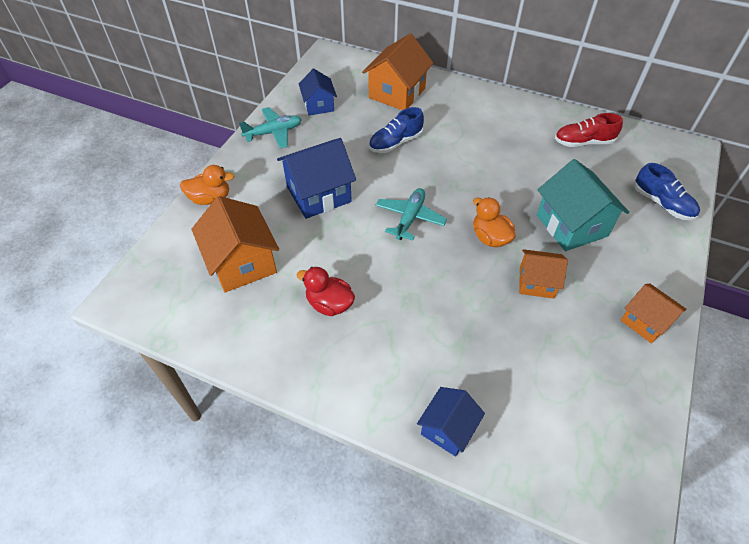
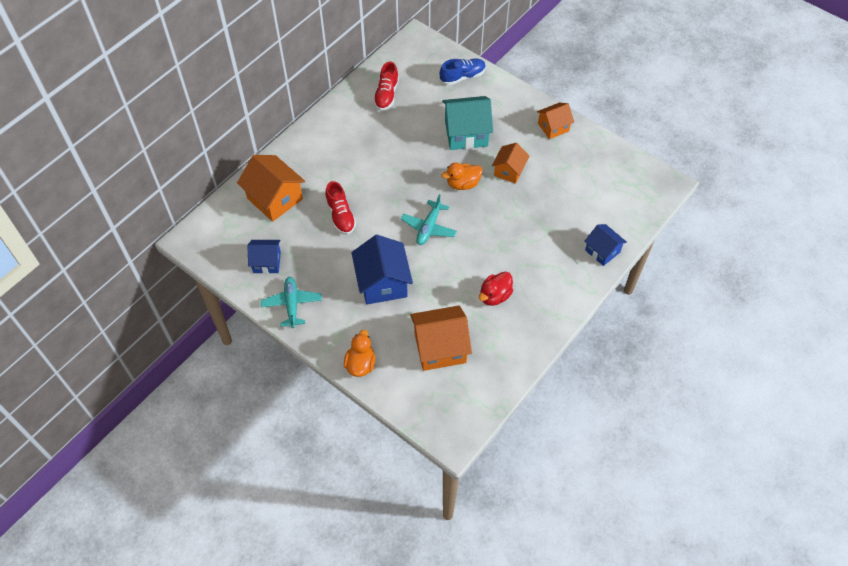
camera: 75 degrees left, 5 degrees up
(395, 143) = (340, 216): blue shoe -> red shoe
(410, 218) = (429, 227): turquoise plane -> turquoise plane turned 105 degrees counterclockwise

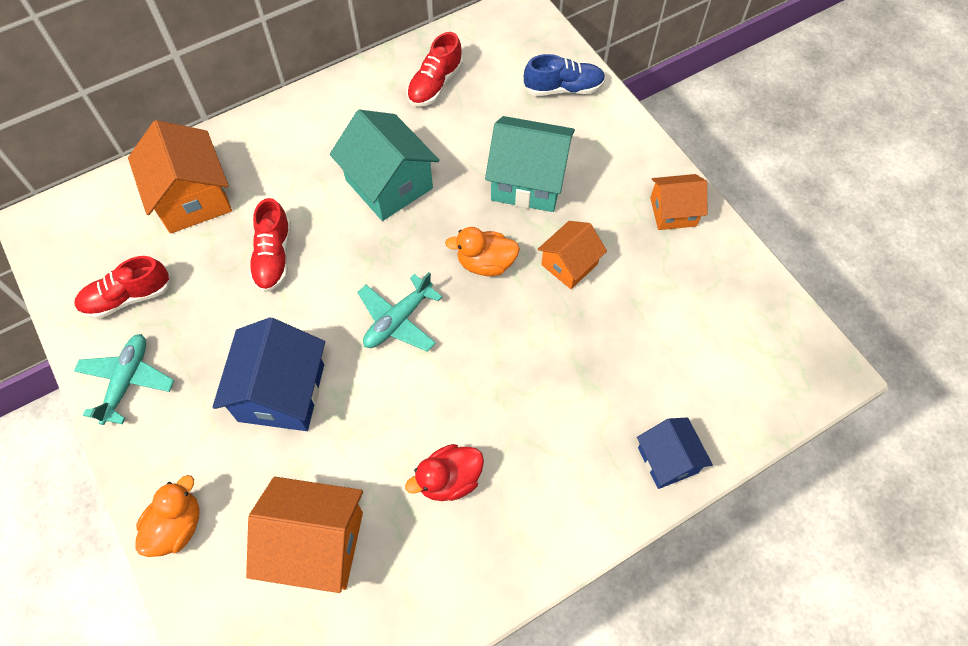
camera: 20 degrees right, 5 degrees up
(267, 262) = (128, 297): blue house -> red shoe
(387, 158) = (389, 184): none -> turquoise house

